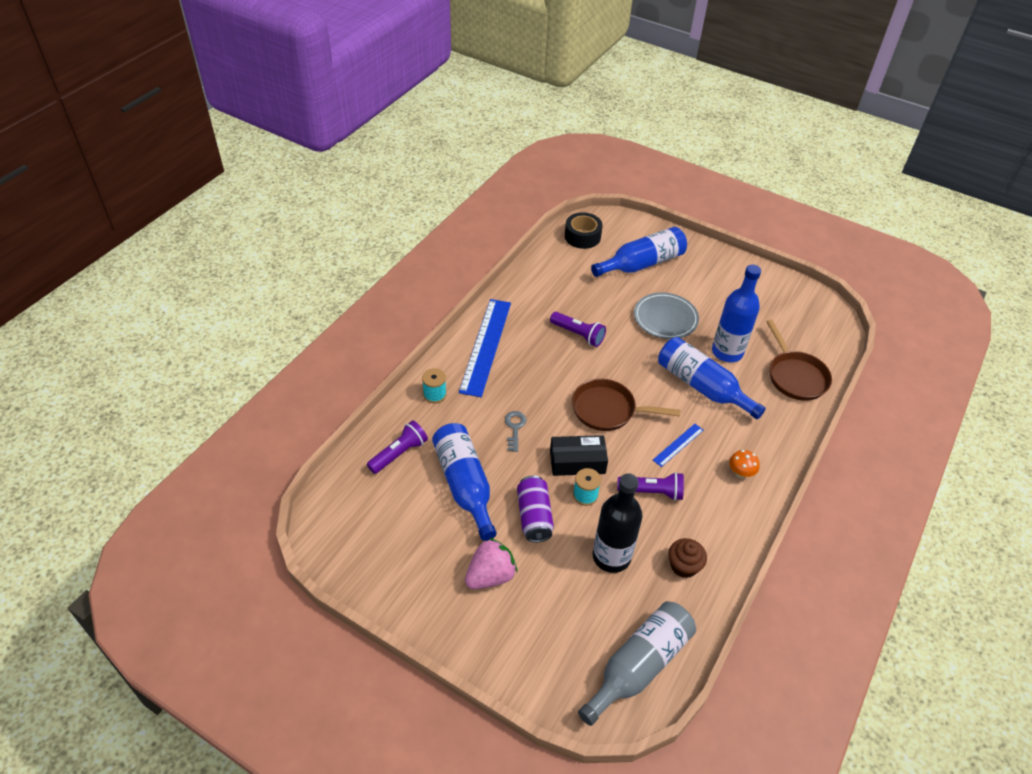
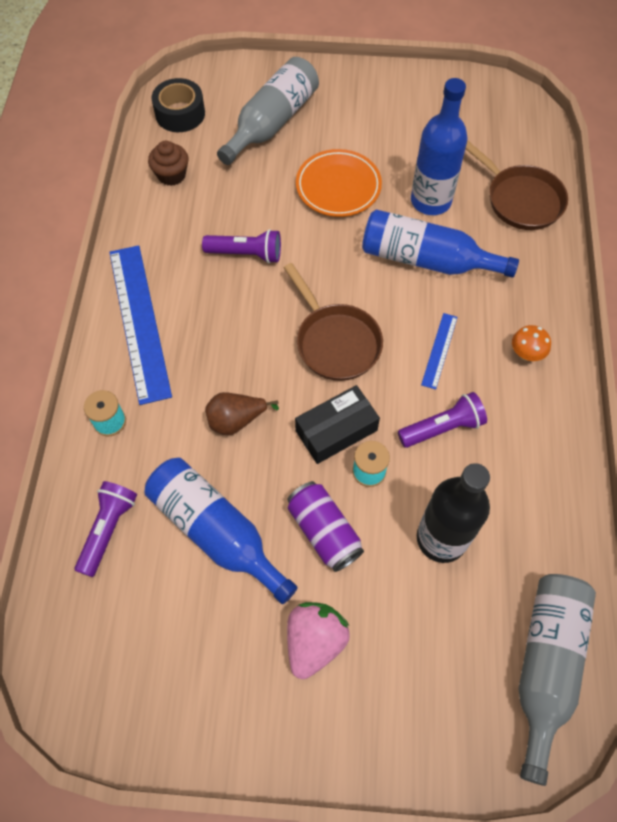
camera: 25 degrees left, 15 degrees up
(514, 428) = (236, 420): grey key -> brown pear
(608, 410) = (335, 342): brown pan -> brown pan turned 105 degrees counterclockwise
(642, 264) = (272, 122): blue bottle -> grey bottle
(665, 319) = (338, 187): grey plate -> orange plate
(684, 566) = (527, 507): brown cupcake -> brown cupcake (171, 175)

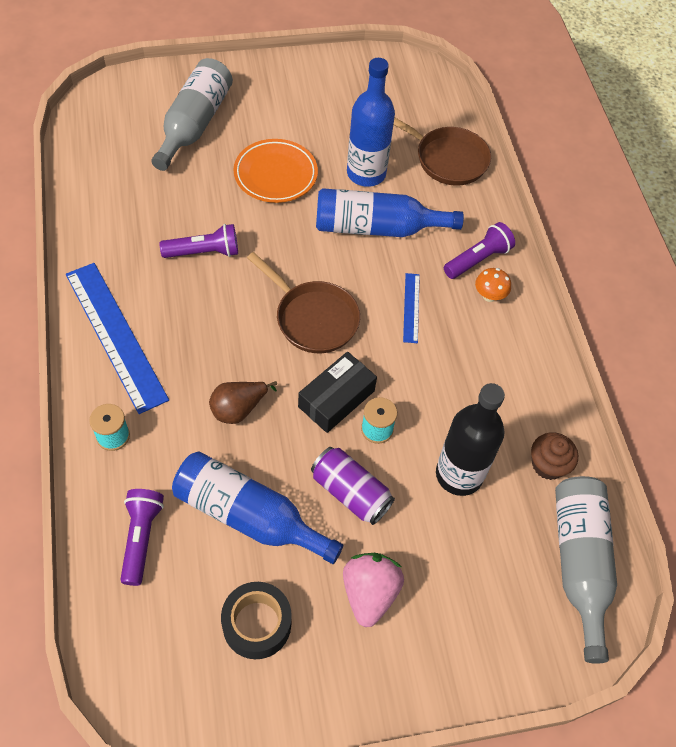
camera: 20 degrees left, 5 degrees down
(171, 175) = (107, 189): brown cupcake -> brown cupcake (548, 465)
(180, 113) = (99, 129): black tape -> black tape (257, 624)
(442, 428) = (433, 376): purple flashlight -> purple flashlight (478, 259)

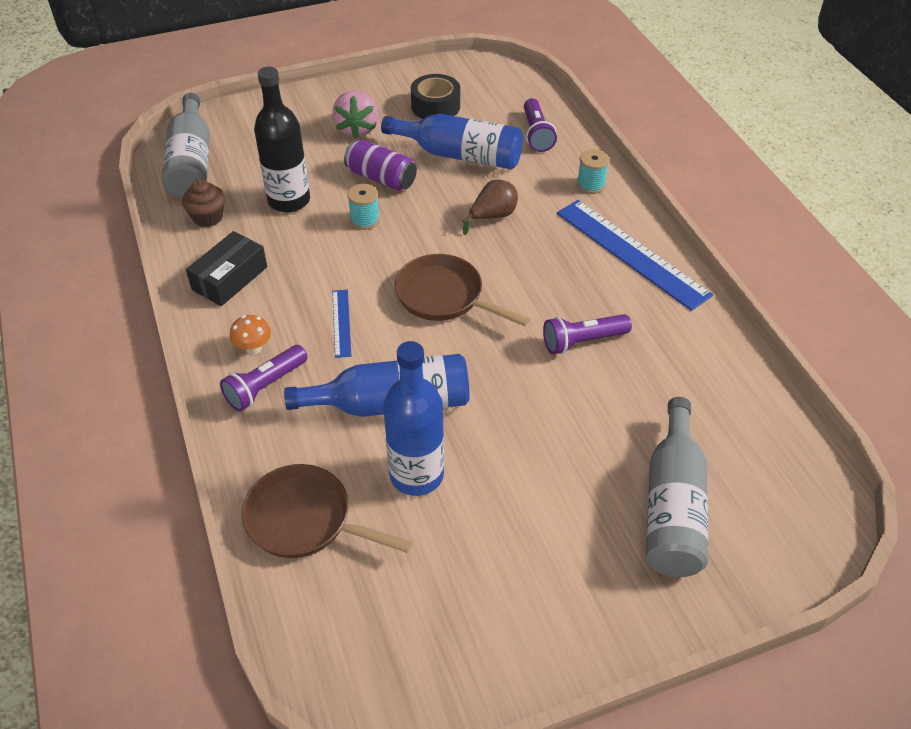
camera: 175 degrees right, 10 degrees down
(275, 174) = (535, 450): orange plate -> none
(336, 399) = (406, 236): black box -> black box (230, 278)

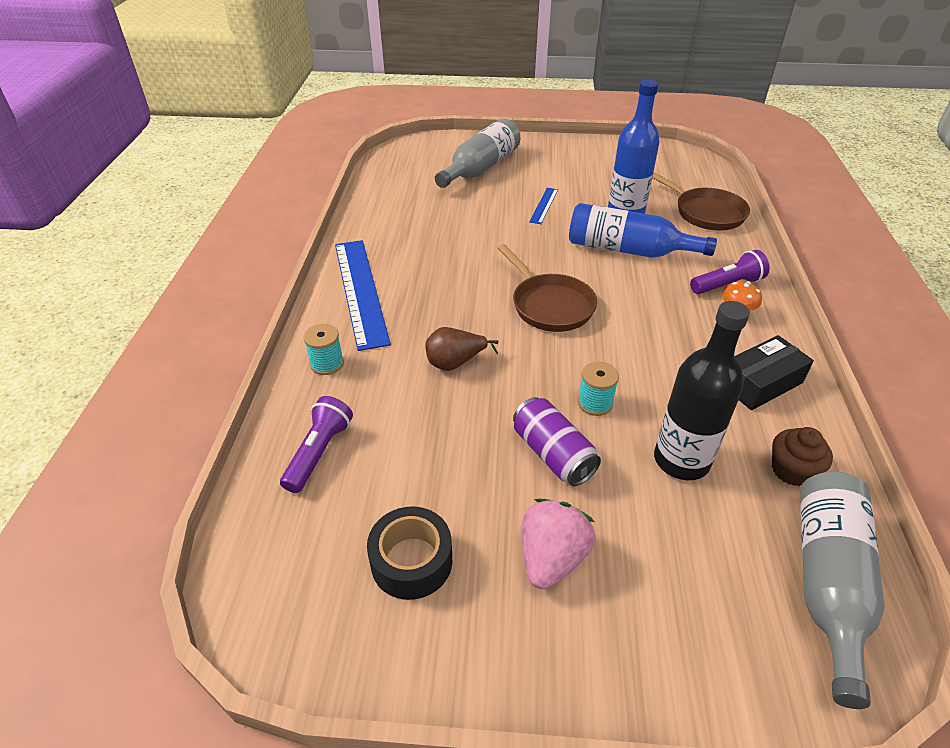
camera: 155 degrees left, 5 degrees down
(341, 323) = (651, 311): blue ruler -> blue ruler (544, 205)
(460, 155) = (436, 454): blue bottle -> none
(582, 341) = (461, 246): purple flashlight -> none

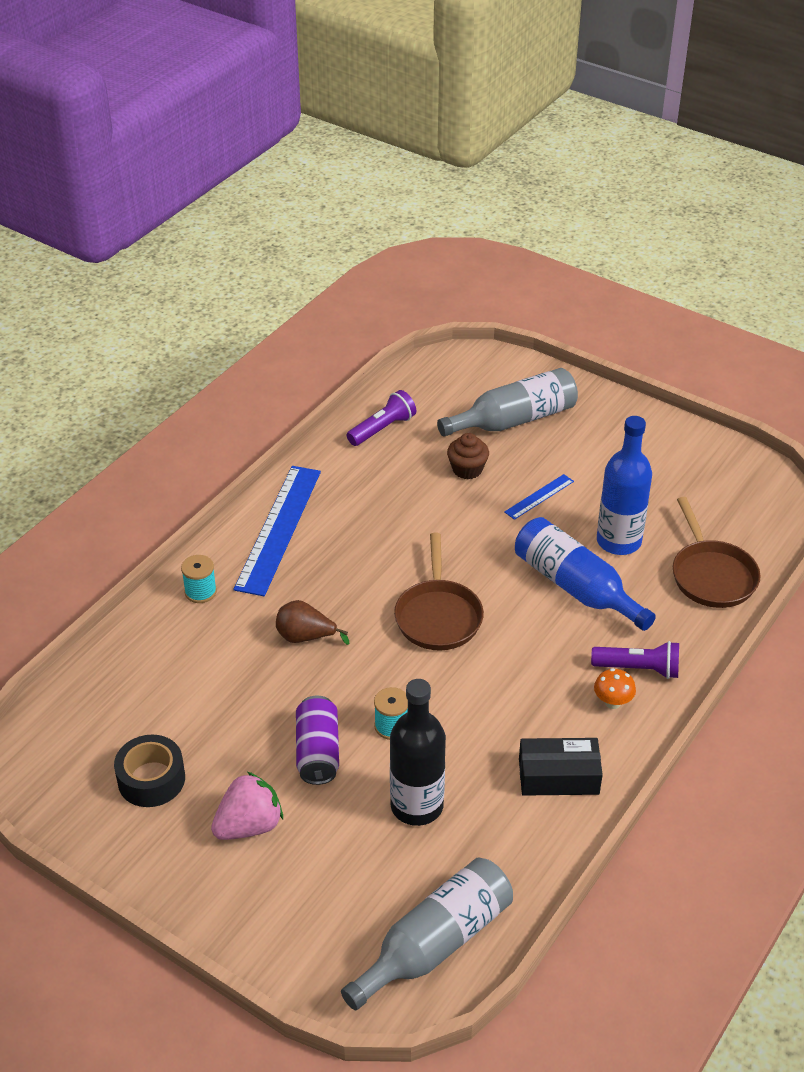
camera: 30 degrees right, 0 degrees up
(319, 452) = (143, 667): purple flashlight -> purple flashlight (382, 428)
(791, 470) = (501, 857): brown cupcake -> brown cupcake (467, 469)

